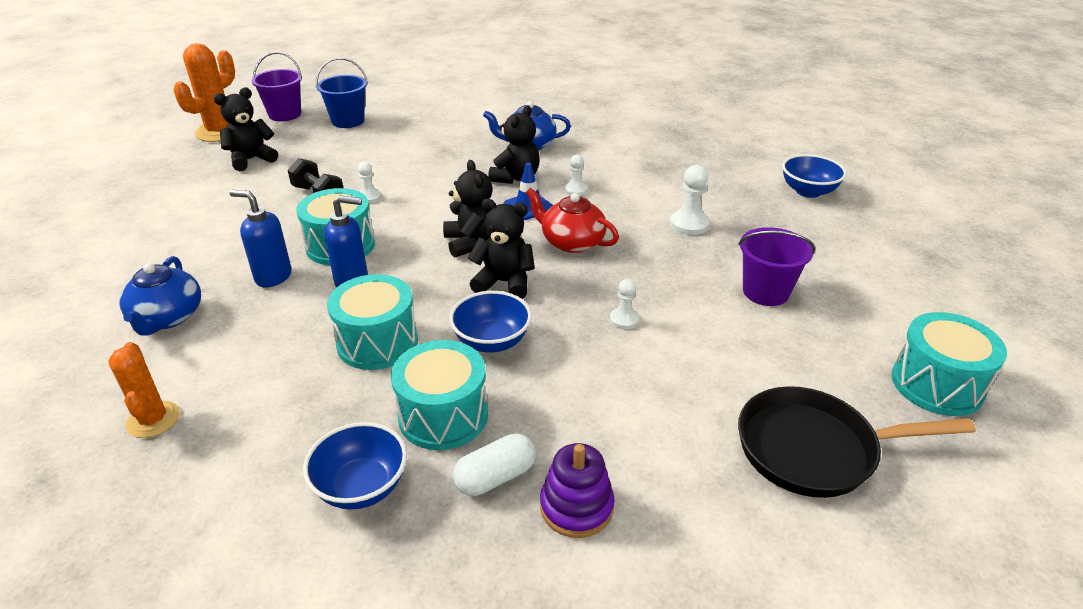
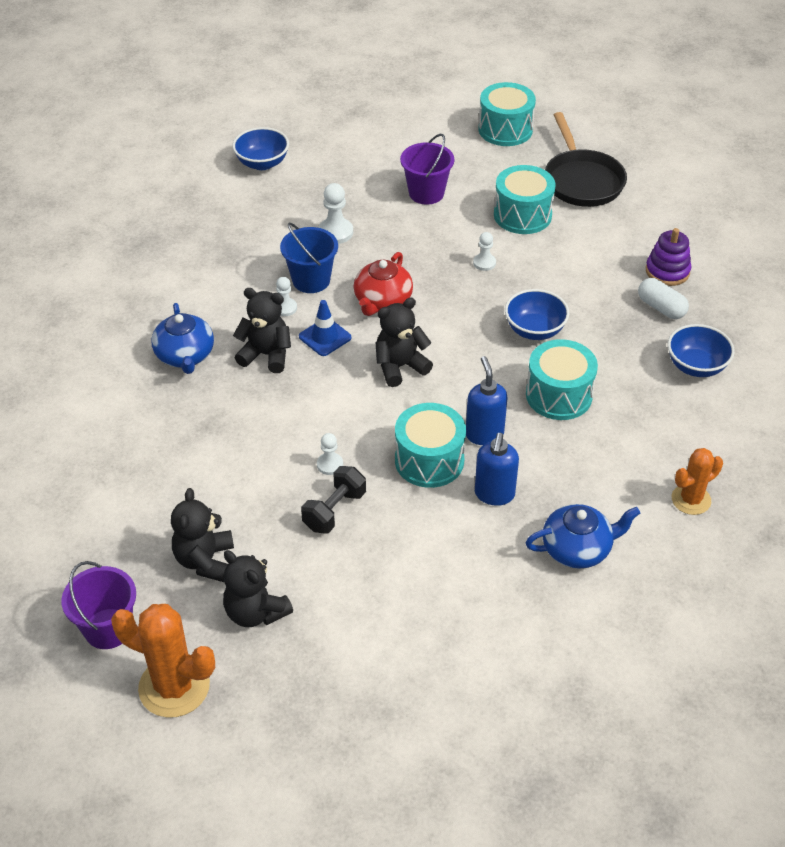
camera: 100 degrees left, 10 degrees up
(348, 121) = (127, 545): blue bucket -> blue bucket (311, 280)
(443, 415) = (620, 341): turquoise drum -> turquoise drum (522, 215)
(504, 283) = (456, 335): black teddy bear -> black teddy bear (205, 560)

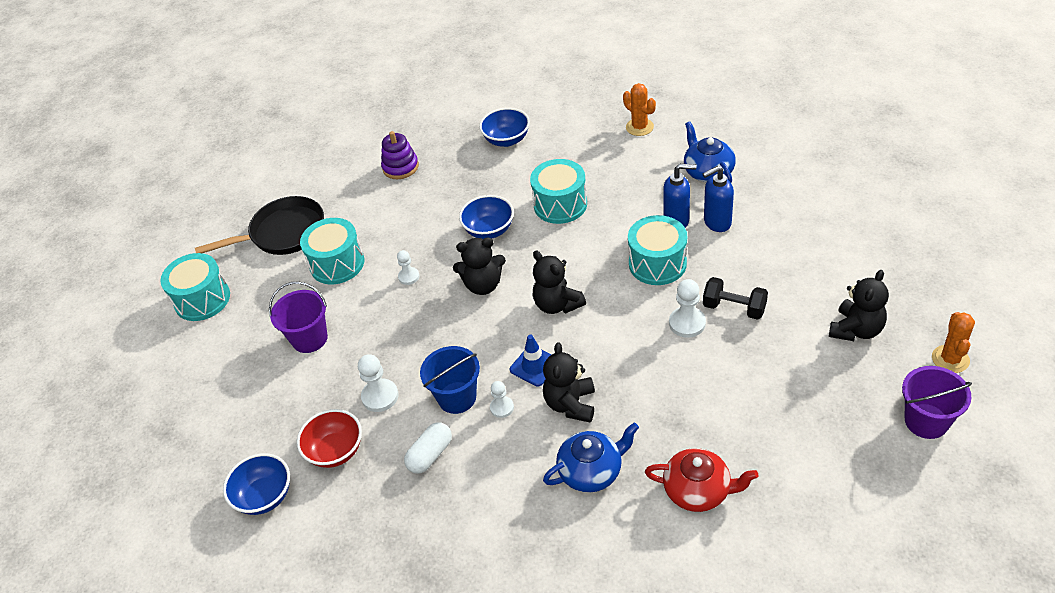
camera: 95 degrees left, 0 degrees up
(174, 687) = (950, 359): orange cactus -> orange cactus, size x0.62
(205, 560) = (825, 377): black teddy bear -> black teddy bear (483, 285)
(288, 203) = (335, 451): none -> red bowl
(330, 464) = (687, 323): white pawn -> white pawn, size x1.57
(382, 301) = (475, 336): red teapot -> red teapot (698, 490)
(484, 434) = (617, 238): blue soap dispenser -> blue soap dispenser (716, 223)
(661, 308) = (445, 165): white capsule -> white capsule (430, 455)

